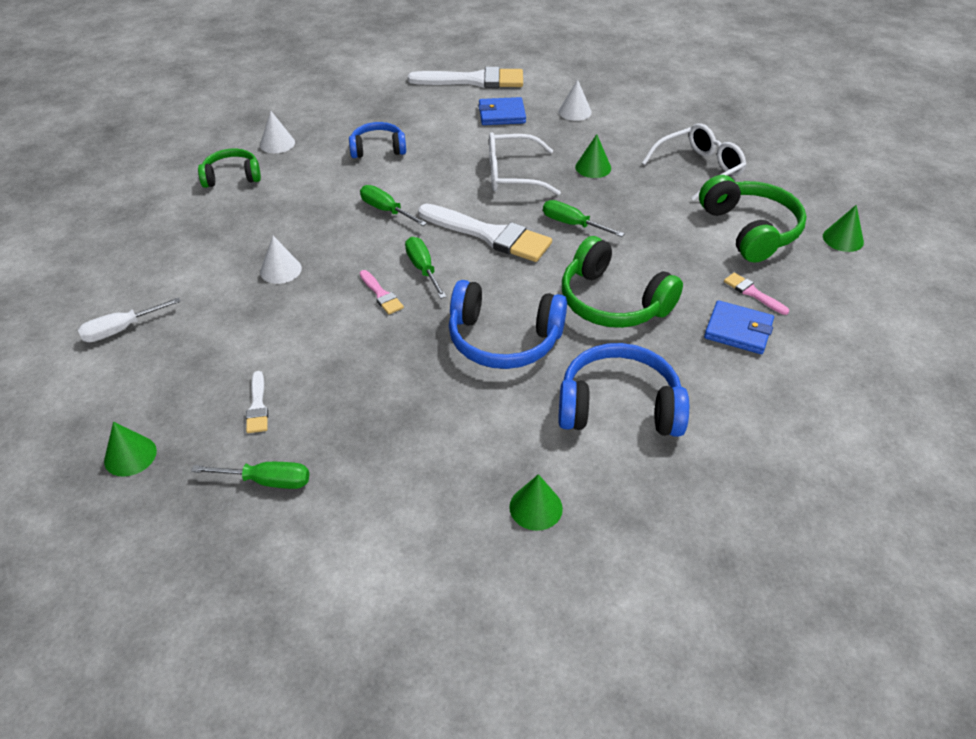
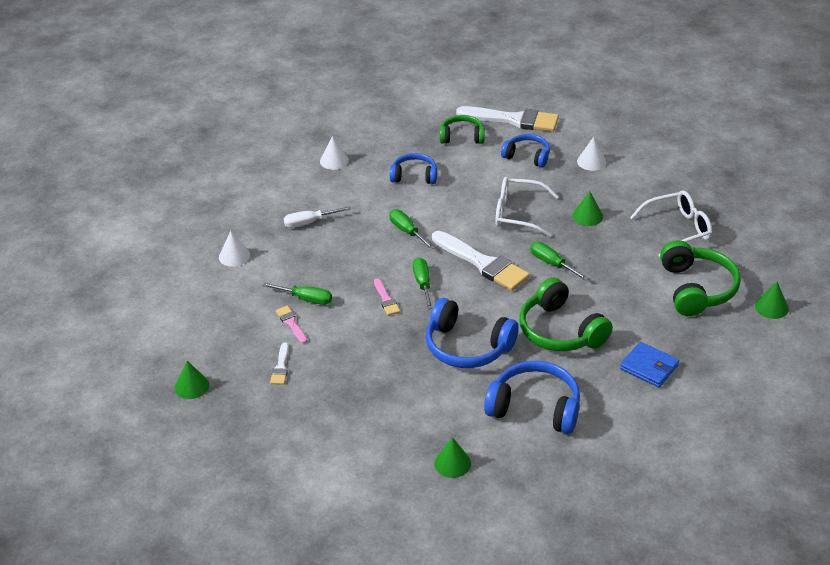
camera: 15 degrees right, 5 degrees down
(121, 329) = (195, 298): white screwdriver -> white screwdriver (309, 222)
(232, 177) = (293, 186): green headphones -> green headphones (462, 137)
(266, 481) = (278, 417): green screwdriver -> green screwdriver (305, 299)
(280, 270) = (316, 269): white cone -> white cone (234, 256)
(502, 114) = (527, 156): blue wallet -> blue headphones
(752, 293) = (674, 340): pink brush -> pink brush (291, 323)

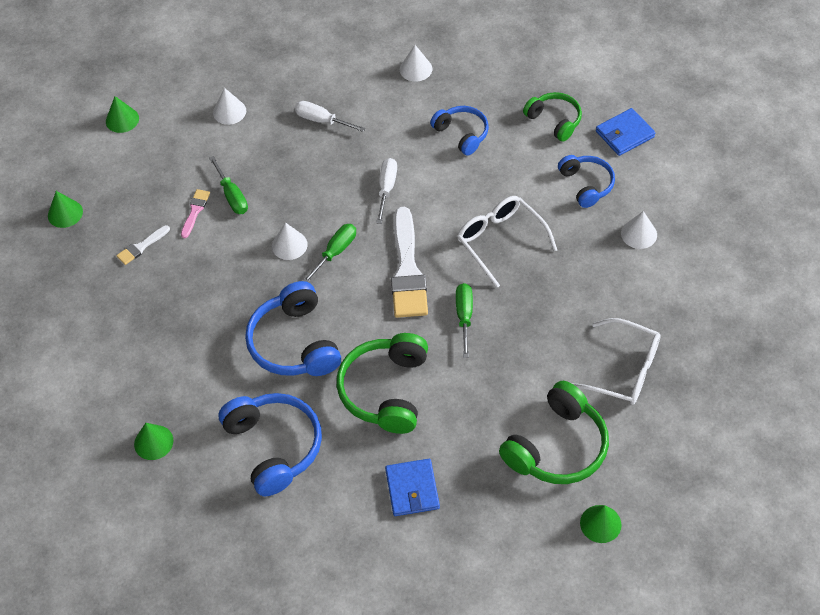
camera: 45 degrees right, 15 degrees up
(386, 299) = (289, 245): pink brush -> white cone
(407, 231) = (386, 189): green screwdriver -> white screwdriver
(513, 120) = (624, 134): white brush -> blue wallet
(587, 216) = (559, 291): green cone -> green cone (122, 119)

